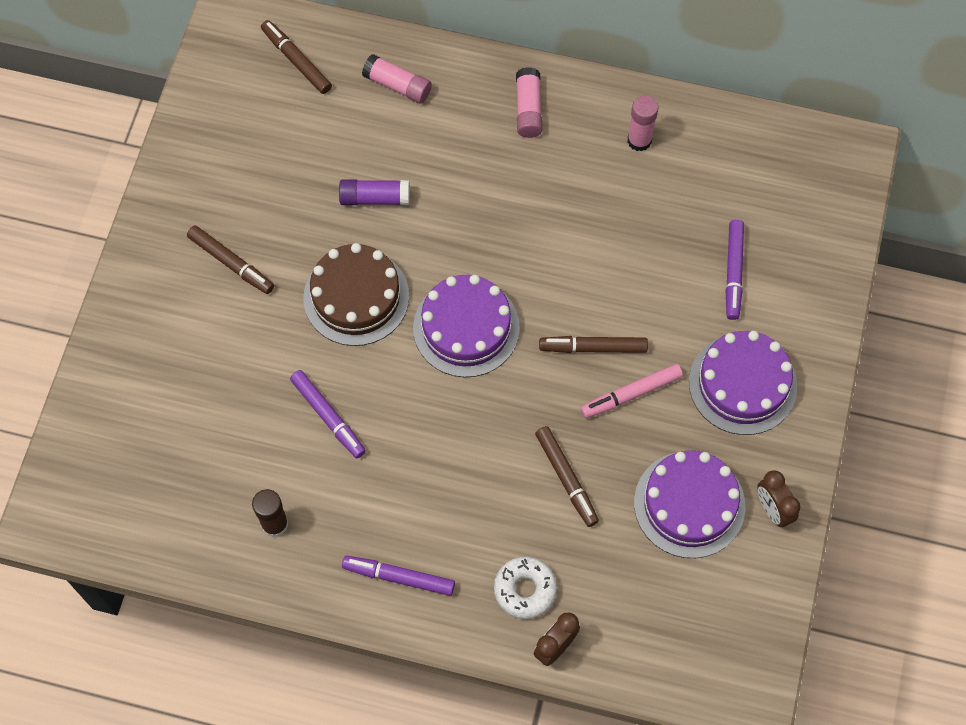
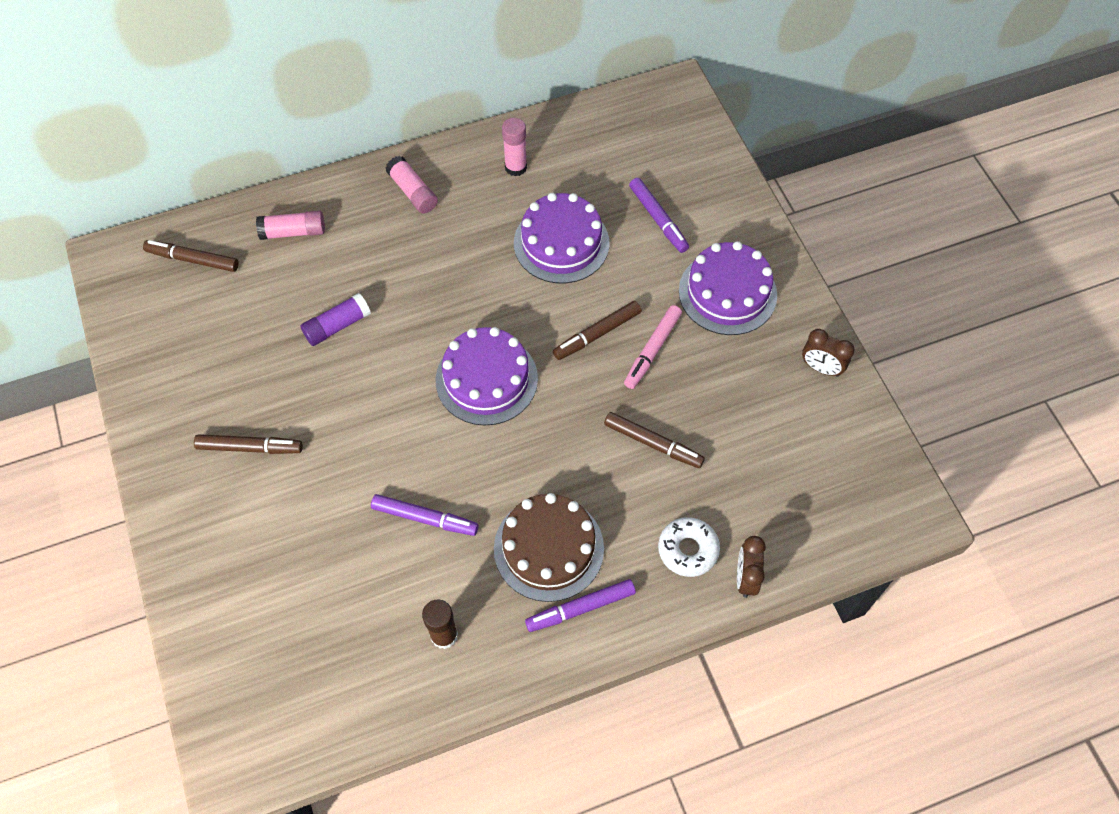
camera: 35 degrees left, 5 degrees down
(356, 297) = (378, 410): brown cake -> brown cake (548, 548)
(689, 504) = (759, 403): purple cake -> purple cake (561, 243)

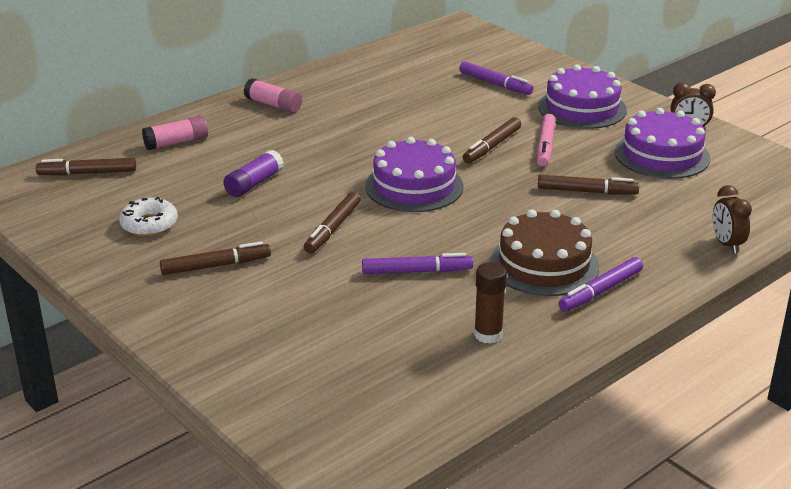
camera: 20 degrees left, 30 degrees down
(378, 425) = (332, 229): none -> brown marker
(516, 167) = (355, 79): pink glue stick -> none
(561, 243) = (424, 108): purple cake -> purple cake (662, 155)
(688, 550) = (665, 240): white donut -> white donut (149, 224)

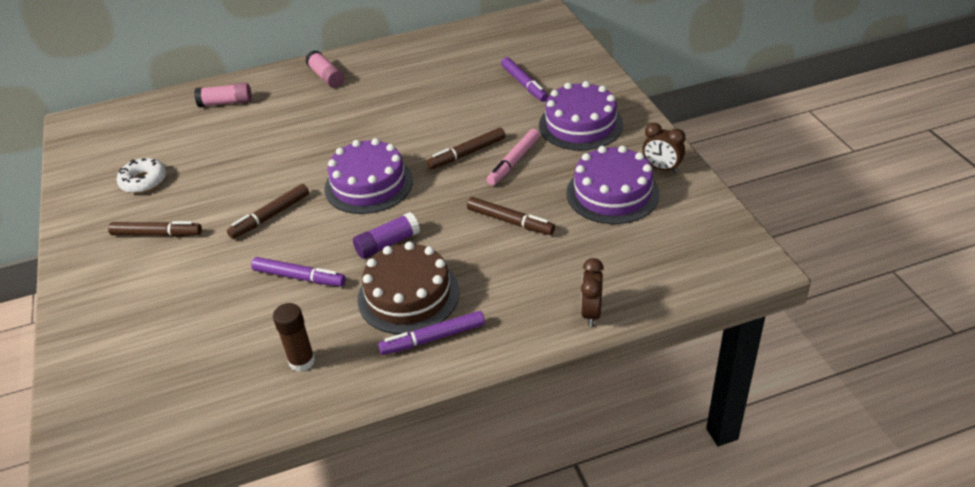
camera: 25 degrees right, 10 degrees up
(87, 173) = (141, 121): brown marker -> none
(254, 183) = (249, 156): purple glue stick -> purple glue stick (387, 244)

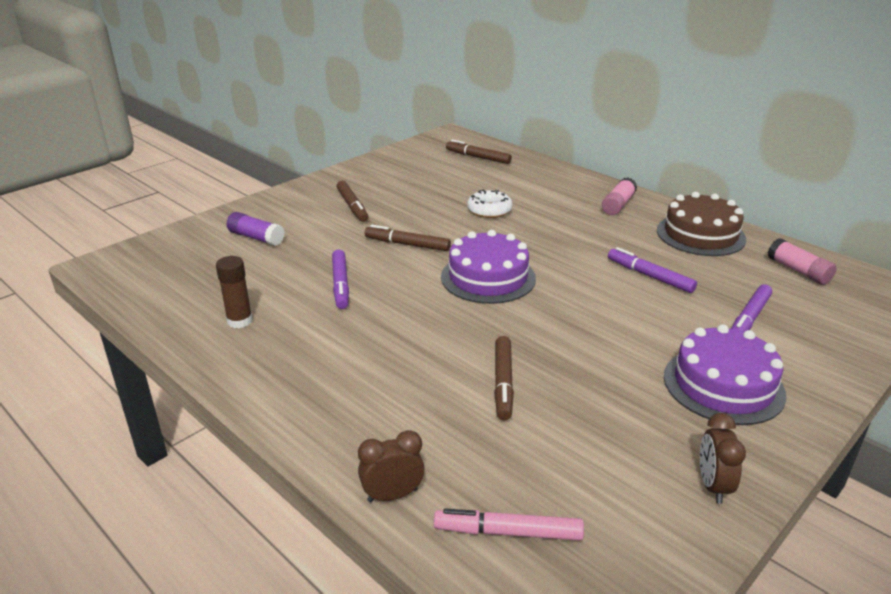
camera: 60 degrees right, 10 degrees down
(144, 181) = (407, 180): white donut -> white donut (489, 210)
(226, 103) = (532, 176): pink glue stick -> pink glue stick (798, 271)
(387, 244) = (413, 315): purple glue stick -> purple glue stick (256, 238)
(408, 295) = (349, 351): brown cake -> brown cake (700, 234)
(433, 338) = (298, 386): purple marker -> purple marker (649, 276)
(467, 153) = (587, 318): brown marker -> brown marker (478, 157)
(513, 162) = (604, 354): pink marker -> pink marker (508, 532)
(612, 193) = (619, 451): purple cake -> none

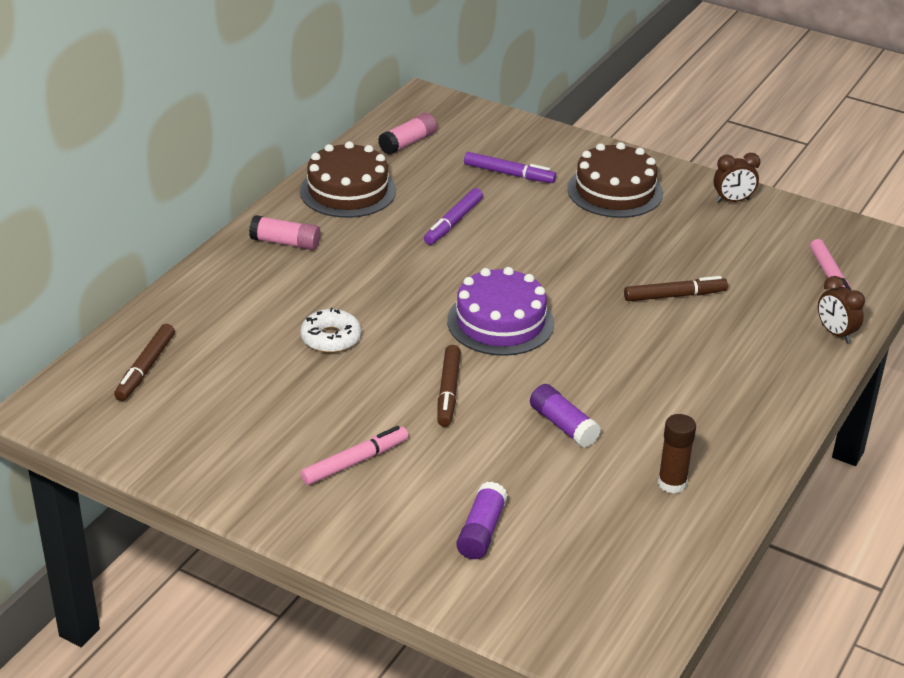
camera: 105 degrees left, 5 degrees up
(340, 284) = (563, 425): purple marker -> purple glue stick
(352, 206) = (355, 462): brown marker -> pink marker
(723, 385) = (615, 191): purple cake -> brown cake

